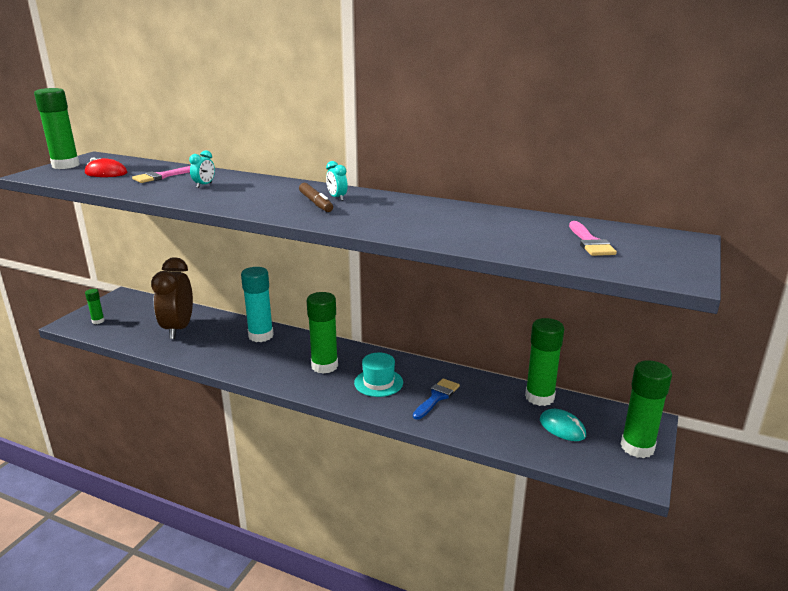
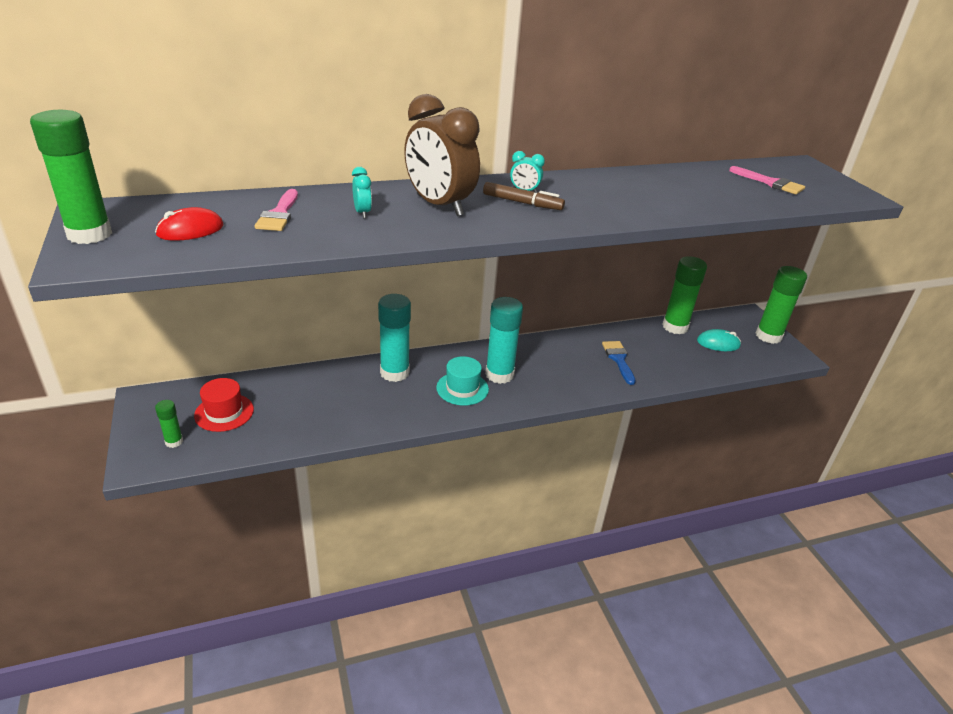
camera: 45 degrees left, 10 degrees up
(141, 317) = (224, 412): none -> red hat
(178, 329) = (295, 405): brown clock -> brown clock (439, 205)
(324, 366) = (499, 374): green glue stick -> turquoise glue stick
(378, 383) = (562, 368): turquoise hat -> turquoise hat (462, 388)

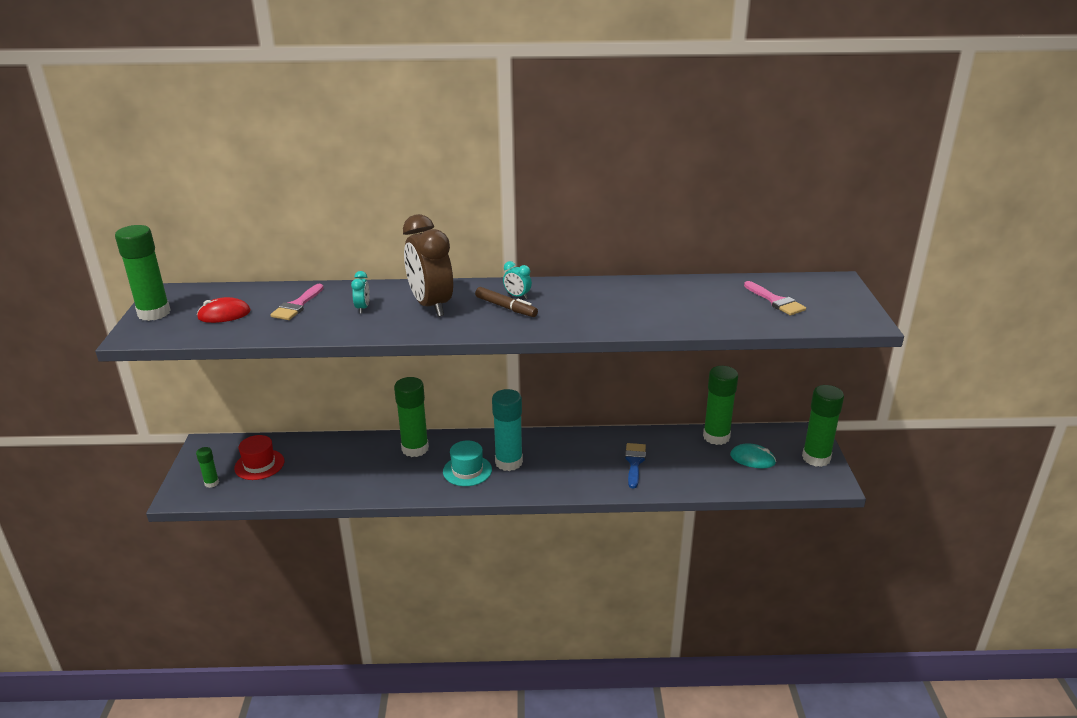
camera: 20 degrees right, 5 degrees down
(394, 372) = (415, 449): turquoise glue stick -> green glue stick

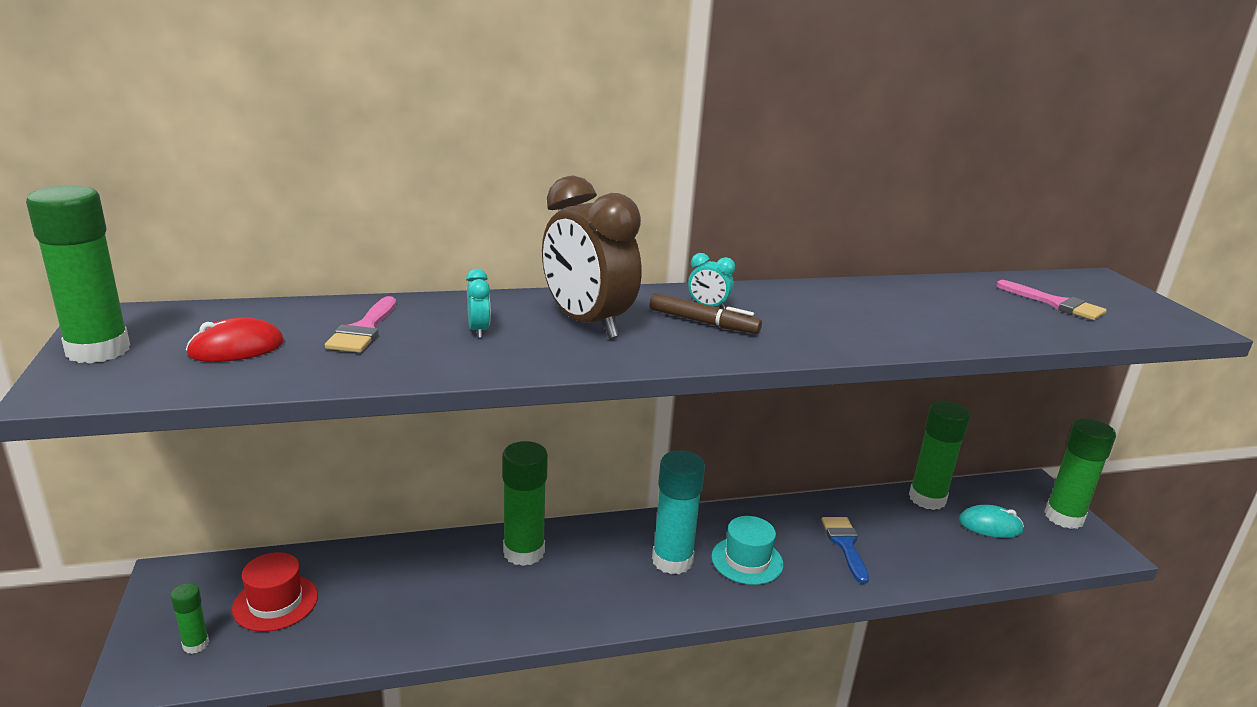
camera: 15 degrees left, 5 degrees down
(467, 470) = (617, 580): turquoise hat -> turquoise hat (747, 560)

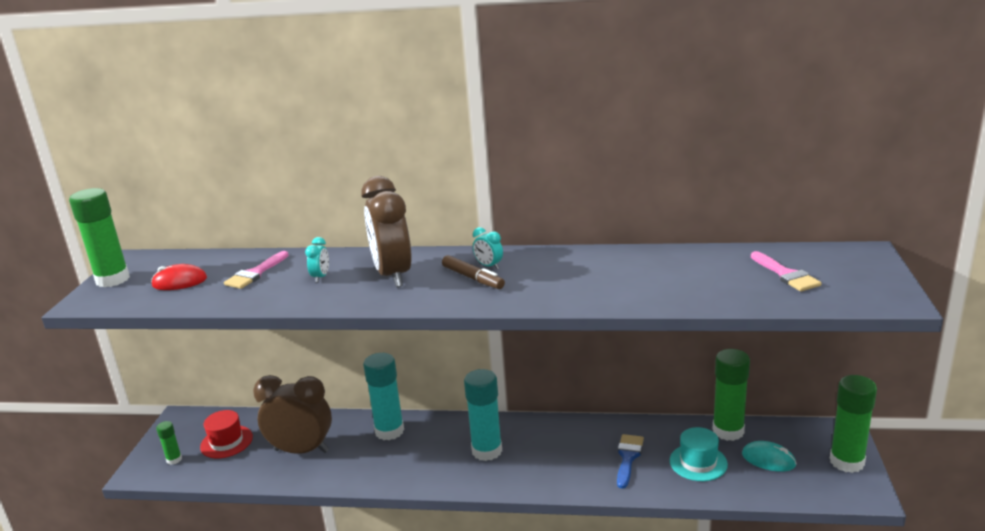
camera: 25 degrees right, 0 degrees up
(408, 598) = (301, 450): none -> brown clock
(524, 552) = (389, 431): green glue stick -> turquoise glue stick
(747, 560) = (542, 458): turquoise hat -> turquoise hat (698, 462)

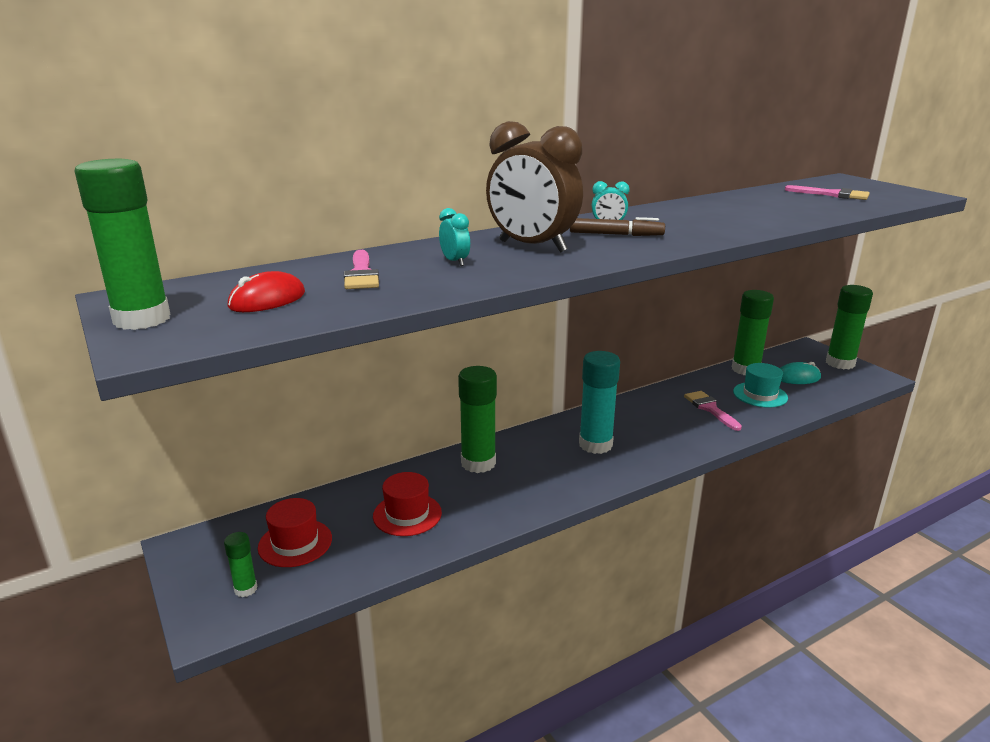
camera: 40 degrees left, 0 degrees up
(301, 450) = (407, 514): brown clock -> red hat
(389, 431) = (478, 463): turquoise glue stick -> green glue stick
(628, 457) = (710, 409): blue brush -> pink brush

